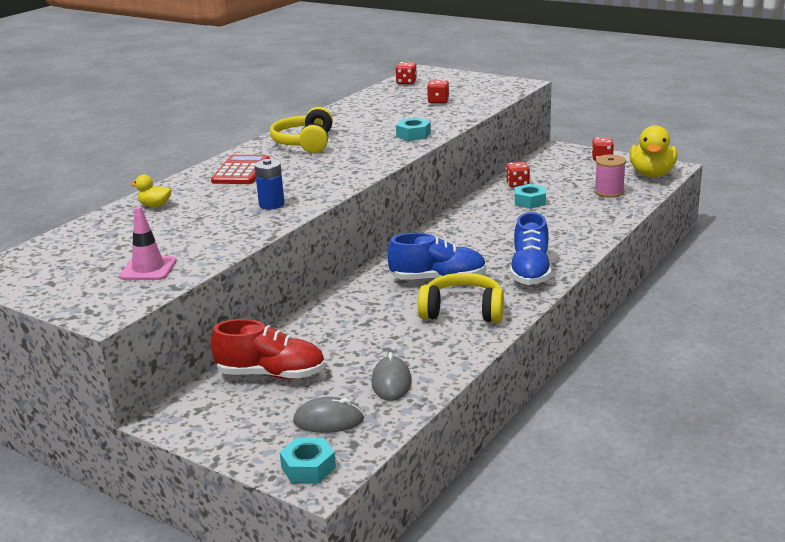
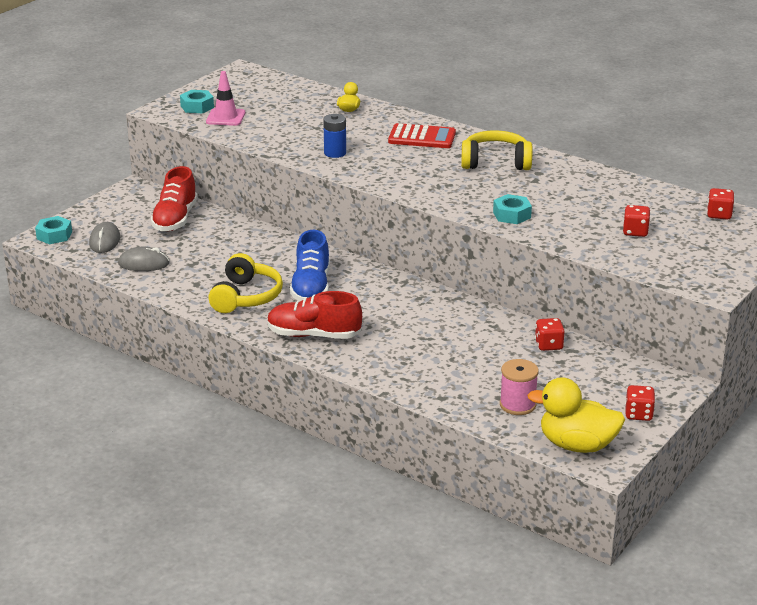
camera: 90 degrees right, 5 degrees up
(530, 201) = (494, 349): turquoise nut -> turquoise nut (197, 107)
(530, 272) = (314, 335): blue shoe -> red shoe

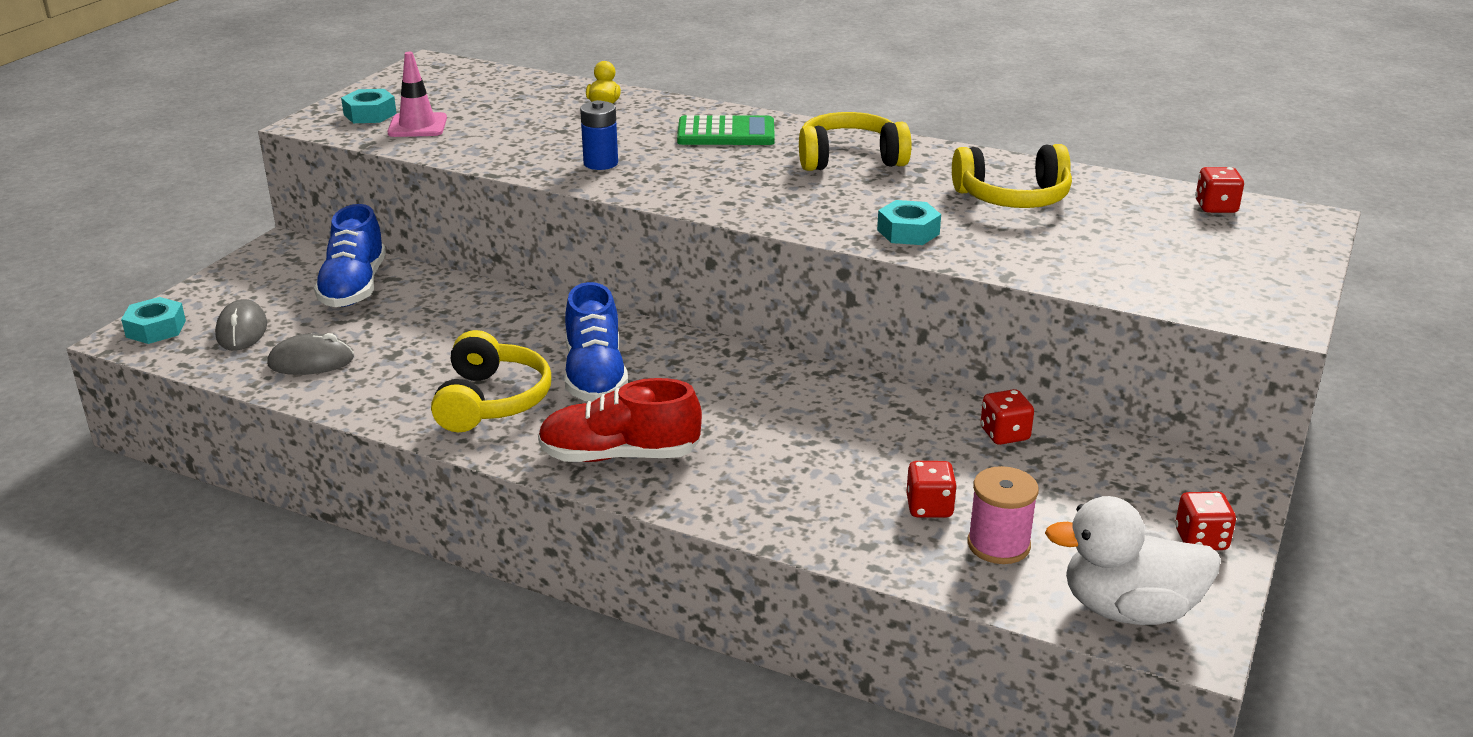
camera: 10 degrees left, 0 degrees up
(175, 219) = (354, 287): red shoe -> blue shoe
(422, 137) = (726, 133): red calculator -> green calculator
(577, 445) = (1128, 609): yellow duck -> white duck
(589, 197) = (1013, 198): none -> yellow headphones
(635, 232) = (1108, 242): red dice -> red dice (929, 507)

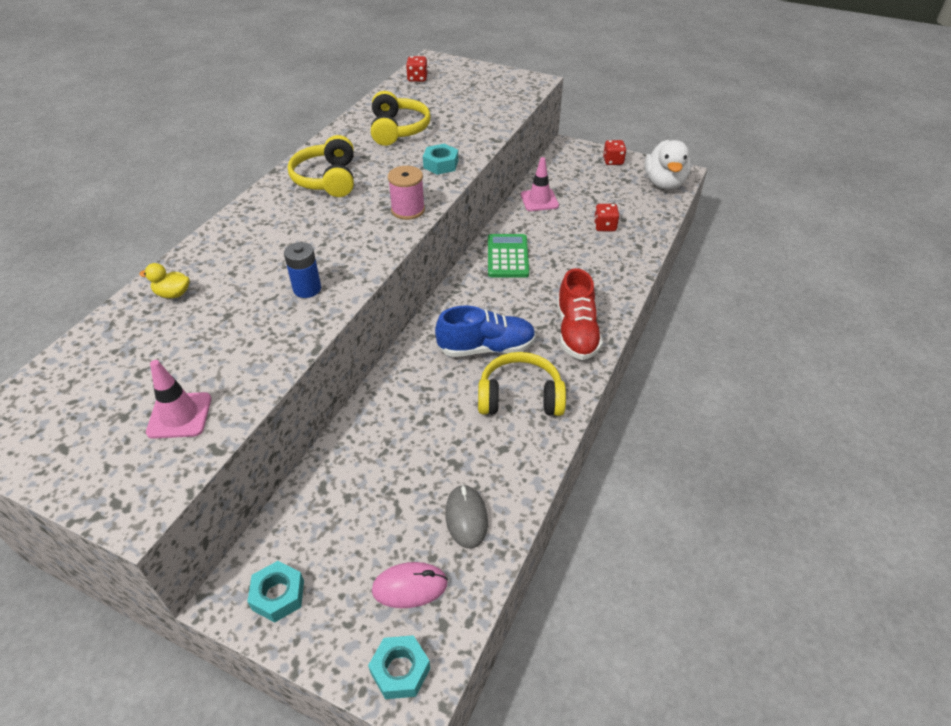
camera: 90 degrees left, 15 degrees up
(242, 331) = (410, 587): grey mouse -> pink mouse
(354, 287) = (335, 513): blue shoe -> none
(370, 114) = (129, 461): turquoise nut -> turquoise nut (278, 595)
(726, 133) = (264, 229): green calculator -> green calculator (507, 256)
(998, 545) = (629, 210): pink spool -> pink spool (408, 210)
(1004, 434) = (539, 200): red dice -> pink traffic cone

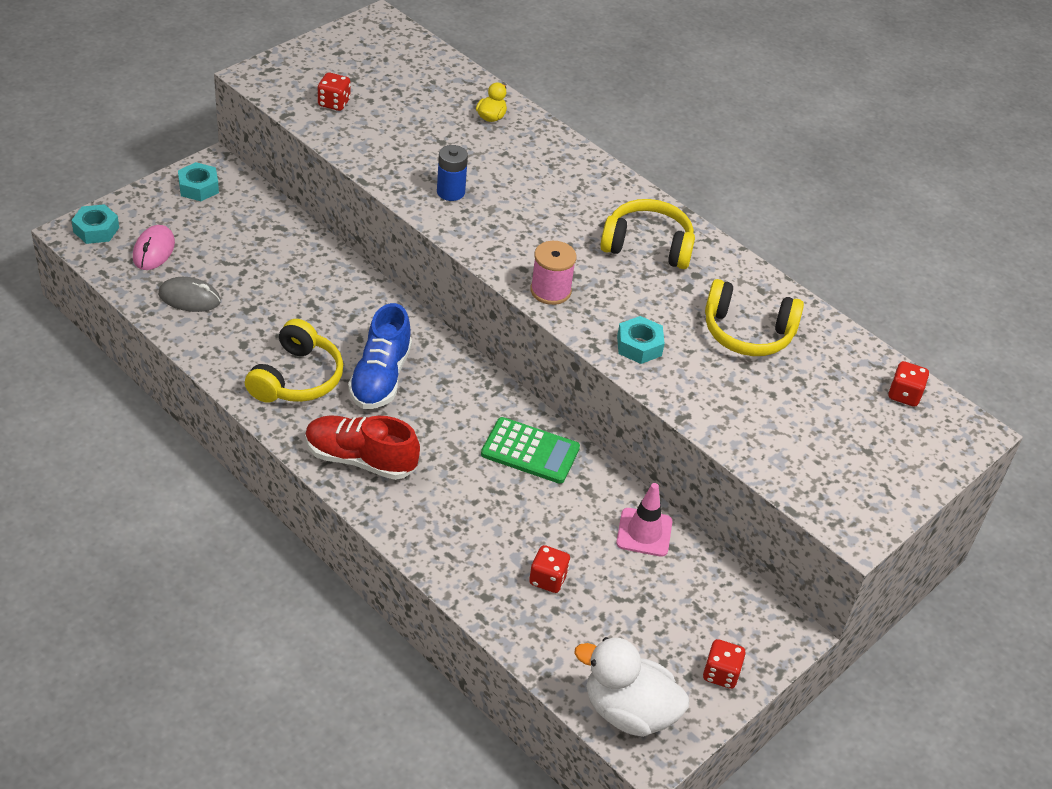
camera: 105 degrees right, 0 degrees up
(179, 415) = (334, 103): pink traffic cone -> red dice

